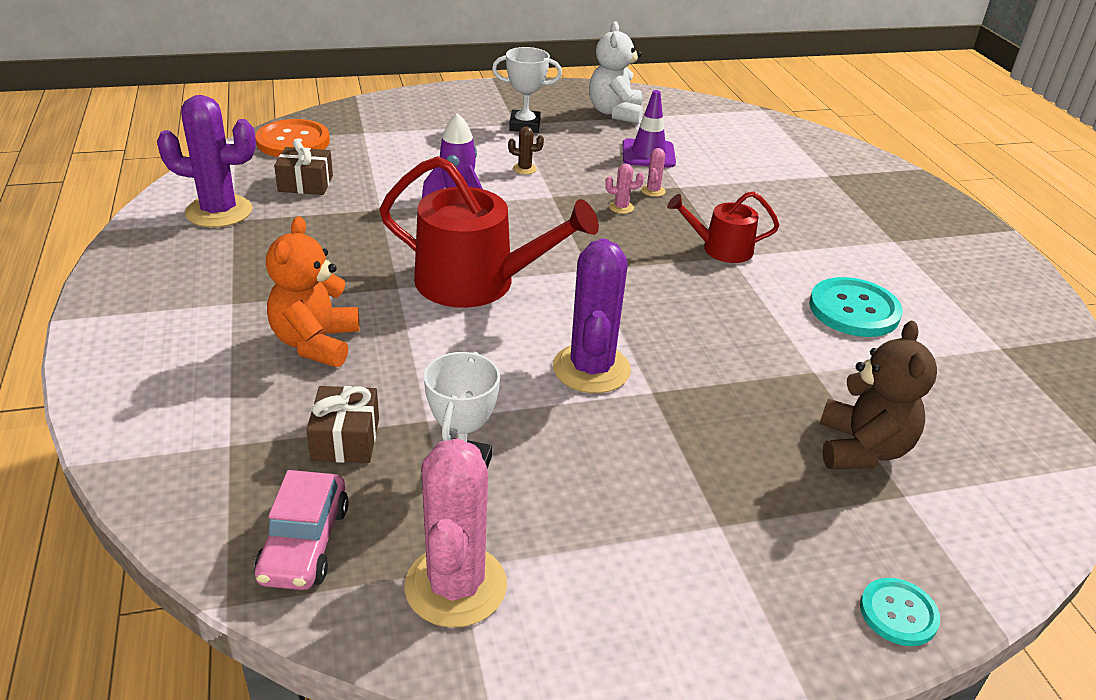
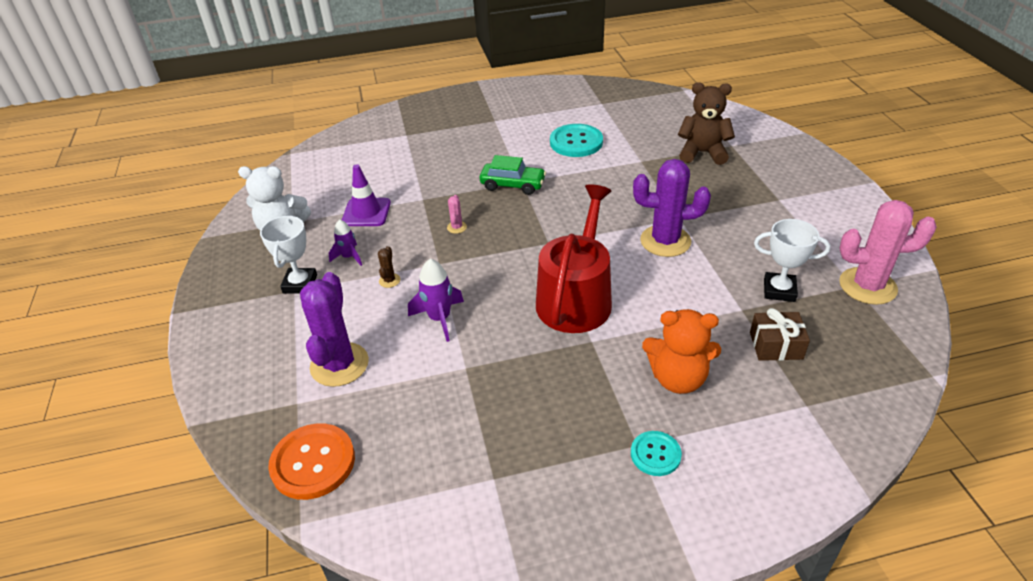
camera: 85 degrees left, 5 degrees up
(219, 212) = (477, 495): purple cactus -> purple cactus (339, 364)
(304, 543) = (871, 350): pink car -> none
(305, 184) = (415, 432): brown gift -> none
(566, 147) = (349, 257): none -> purple rocket
(653, 191) = (430, 211): pink cactus -> none
(721, 249) = (513, 185): red watering can -> green car
(898, 613) = (808, 156): turquoise button -> turquoise button (655, 454)

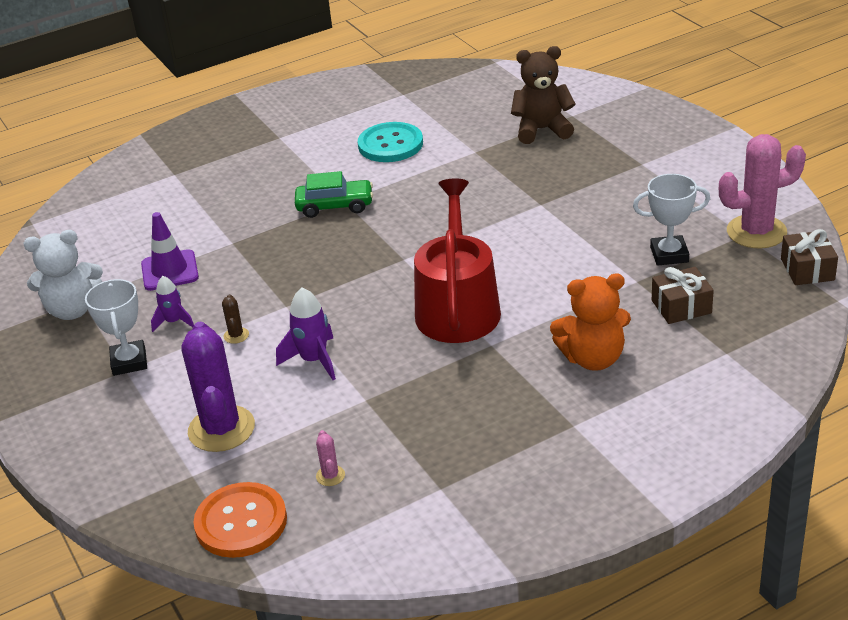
camera: 15 degrees left, 5 degrees down
(457, 227) = (289, 264): pink cactus -> pink cactus (330, 476)
(655, 454) = (594, 429): turquoise button -> none
(665, 241) = (533, 231): purple cactus -> none
(909, 336) = (807, 269): none -> brown gift

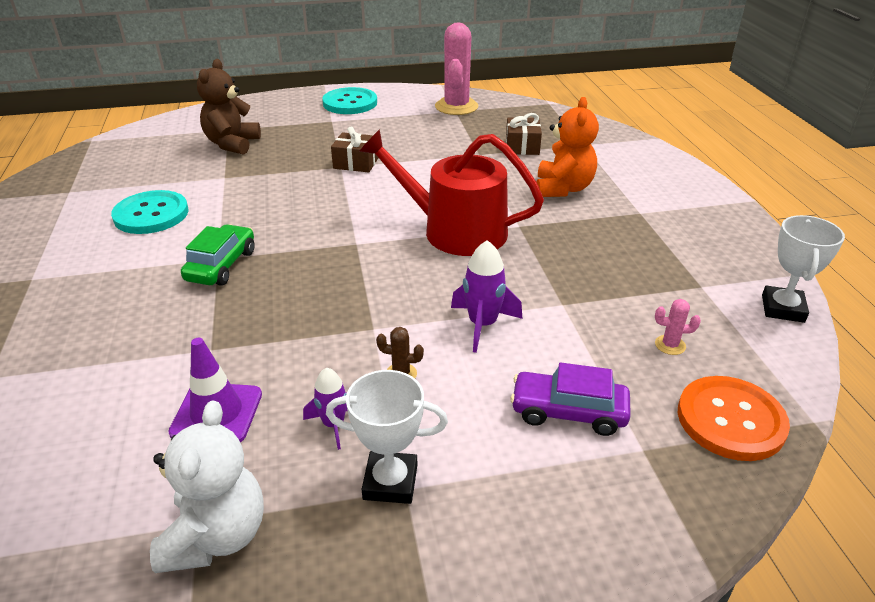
camera: 75 degrees left, 0 degrees up
(221, 429) = (568, 412): purple cactus -> purple car
(669, 254) = (457, 137): white trophy -> white trophy (782, 308)
(699, 159) = (350, 103): none -> turquoise button
(807, 269) = (511, 103): brown gift -> brown gift (356, 163)

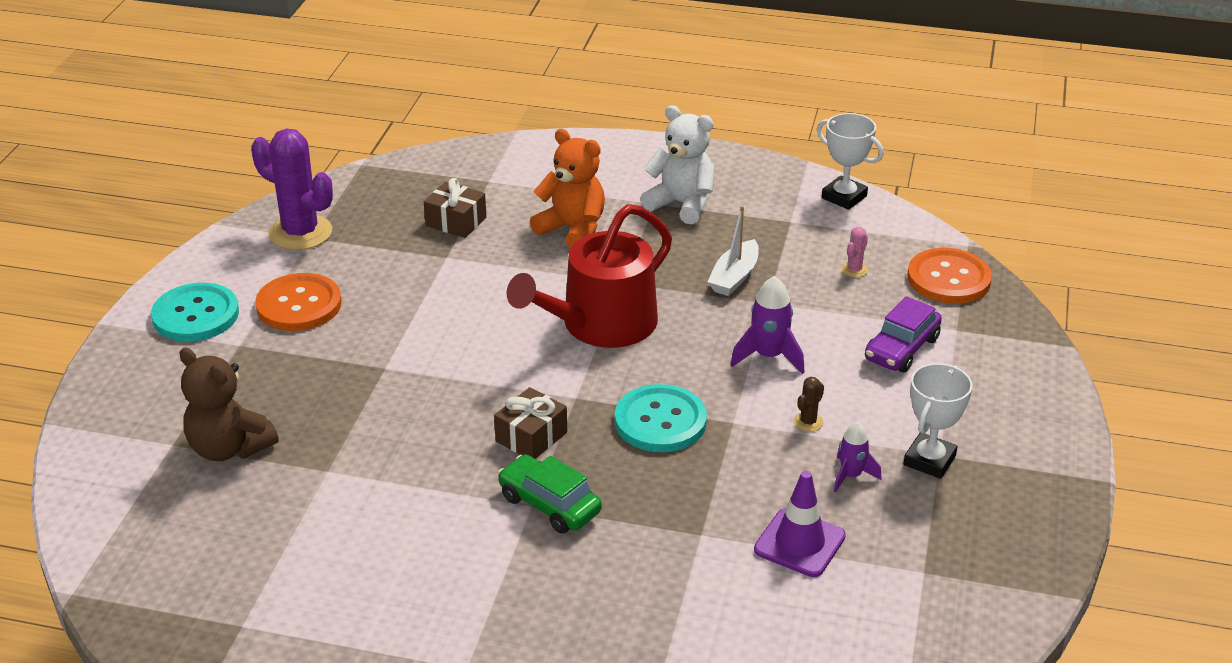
camera: 65 degrees left, 0 degrees up
(151, 214) = (380, 549): turquoise button -> turquoise button (660, 421)
(216, 536) = (941, 563): white teddy bear -> white teddy bear (682, 204)
(356, 163) = (386, 353): brown gift -> brown gift (531, 437)
(383, 125) = (299, 305): none -> orange button
(456, 107) = (300, 233): pink cactus -> purple cactus
(581, 277) = (734, 277): none -> white boat

